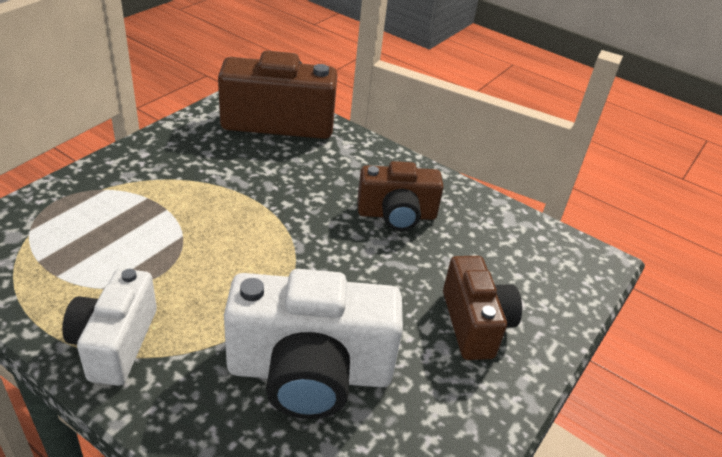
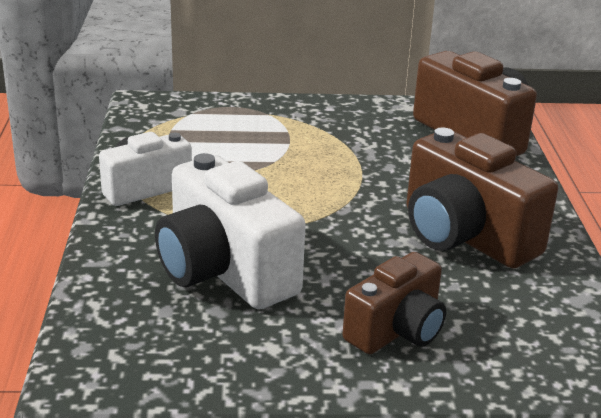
camera: 55 degrees right, 10 degrees down
(397, 215) = (464, 236): brown camera -> brown camera, size x1.59

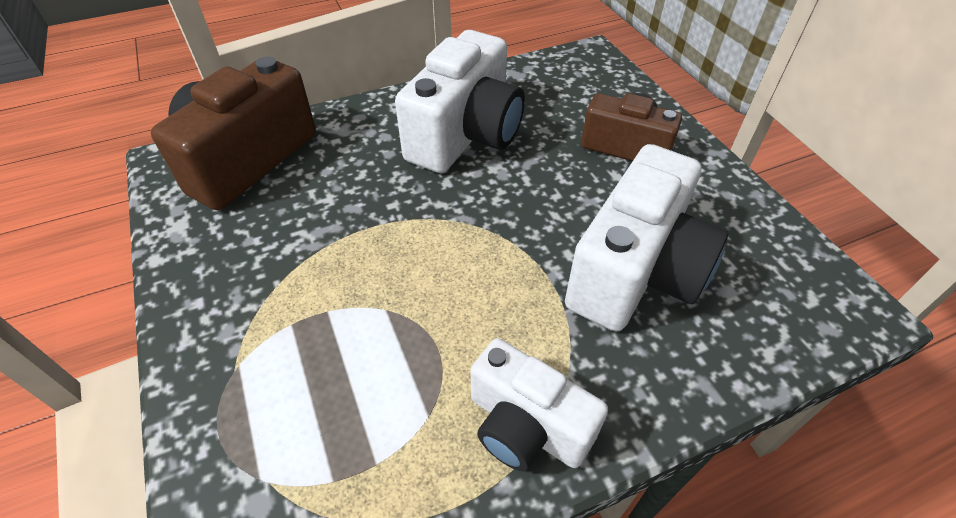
camera: 110 degrees left, 20 degrees up
(464, 236) = (466, 135): brown camera -> white camera

